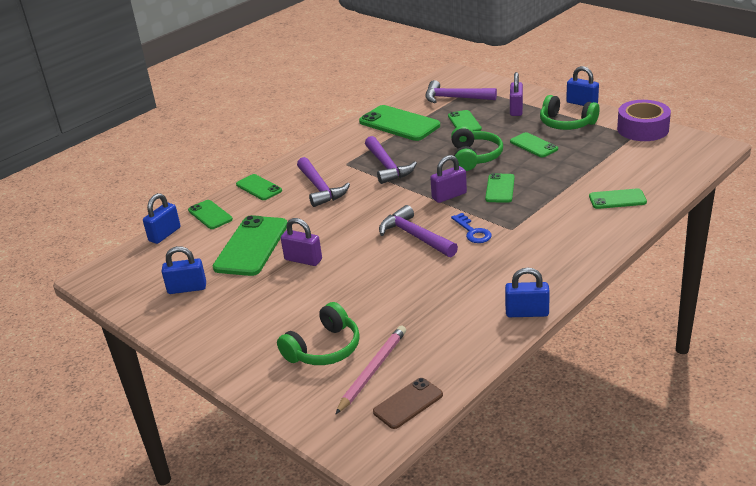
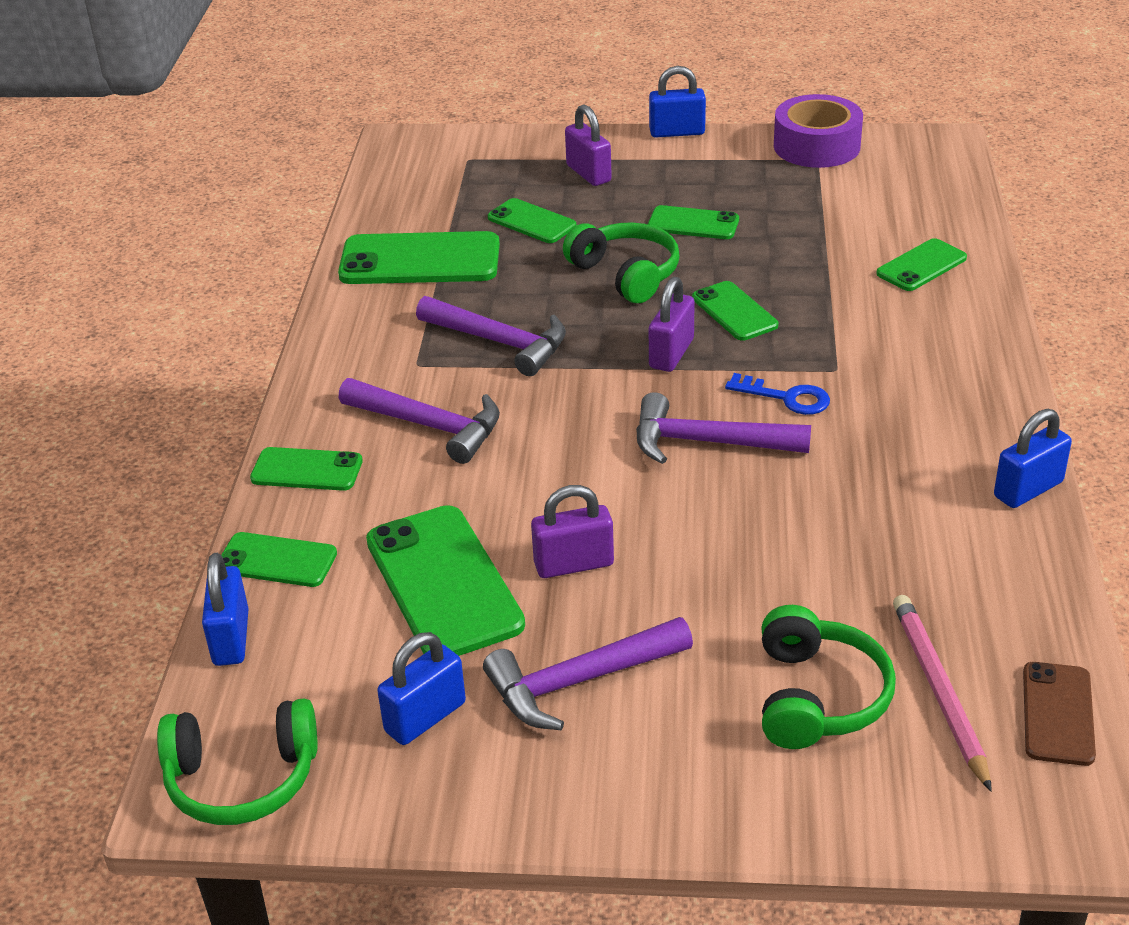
camera: 40 degrees left, 5 degrees up
(454, 98) = (458, 185): purple hammer -> purple hammer (579, 681)
(566, 123) = (696, 172): green headphones -> green headphones (242, 778)

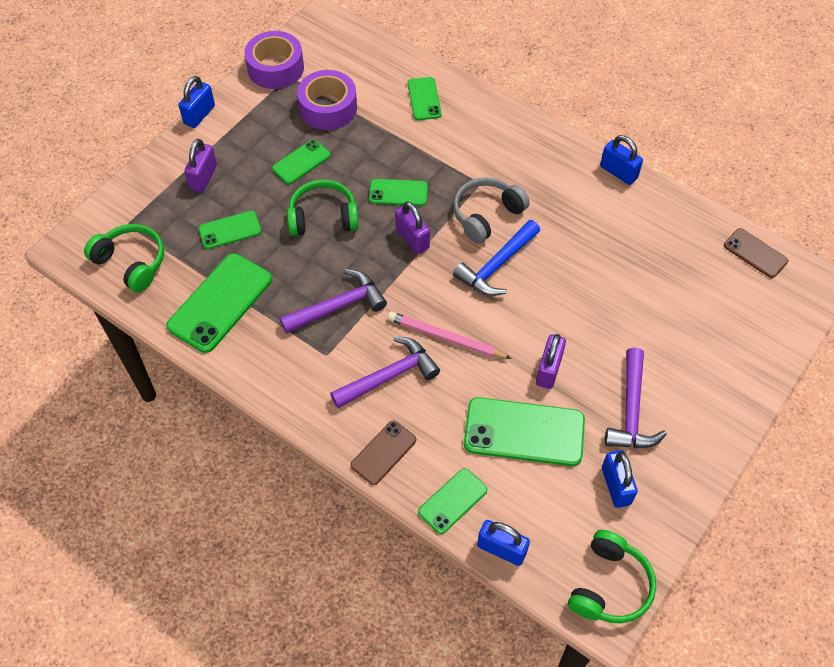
camera: 60 degrees left, 20 degrees up
(307, 470) = (383, 452): green phone -> brown phone
(588, 174) = (203, 177): purple padlock -> purple padlock turned 75 degrees counterclockwise
(707, 442) = (496, 266): purple hammer -> blue hammer
(786, 397) = (486, 215): blue key -> grey headphones
(804, 205) = (328, 108): none -> purple tape
(817, 697) = (696, 327): green headphones -> green headphones (131, 262)
(939, 691) = (719, 283): pink pencil -> pink pencil (446, 338)
(1028, 489) = (618, 172): blue padlock -> blue padlock turned 45 degrees counterclockwise

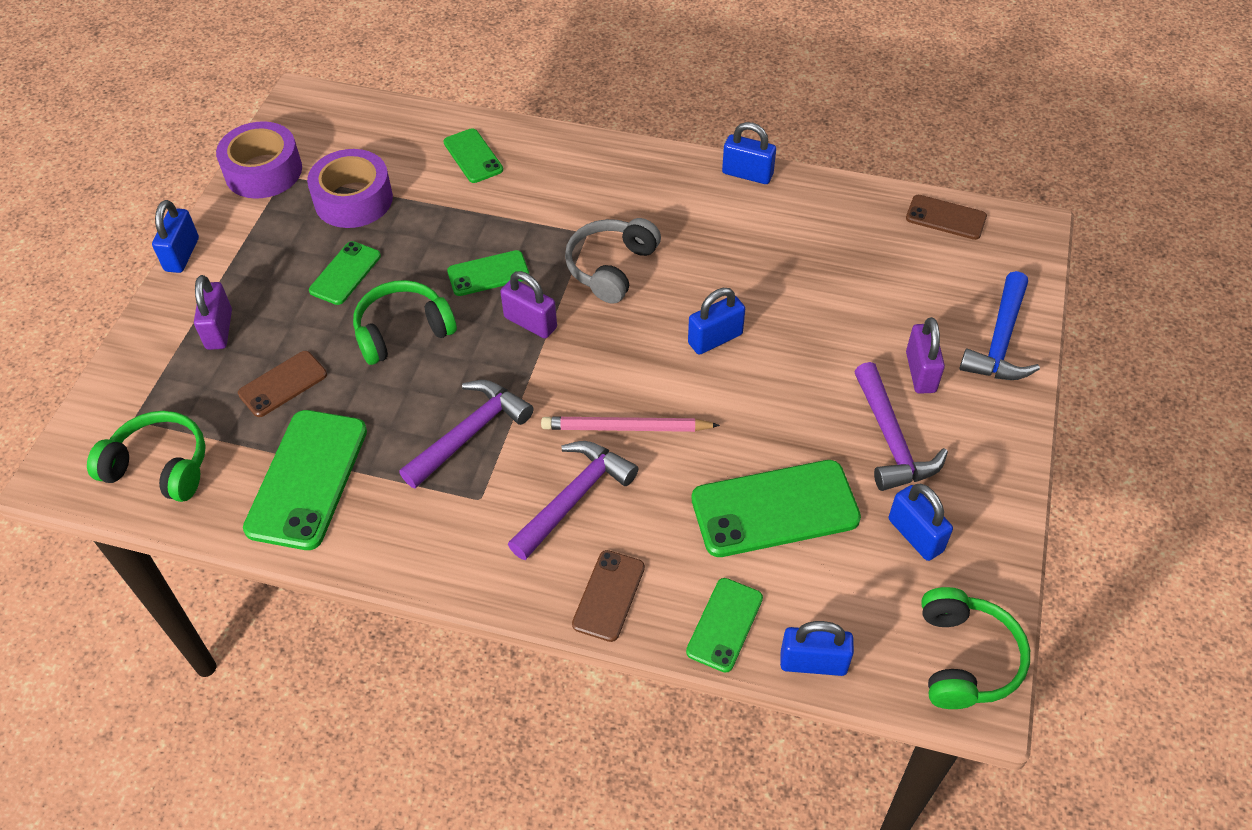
camera: 20 degrees left, 5 degrees down
(230, 230) = (283, 384): green phone -> brown phone
(496, 266) = (650, 323): blue hammer -> blue hammer (1000, 341)
(537, 293) = (715, 339): none -> blue padlock
(548, 370) = (770, 425): purple padlock -> purple padlock (920, 372)

